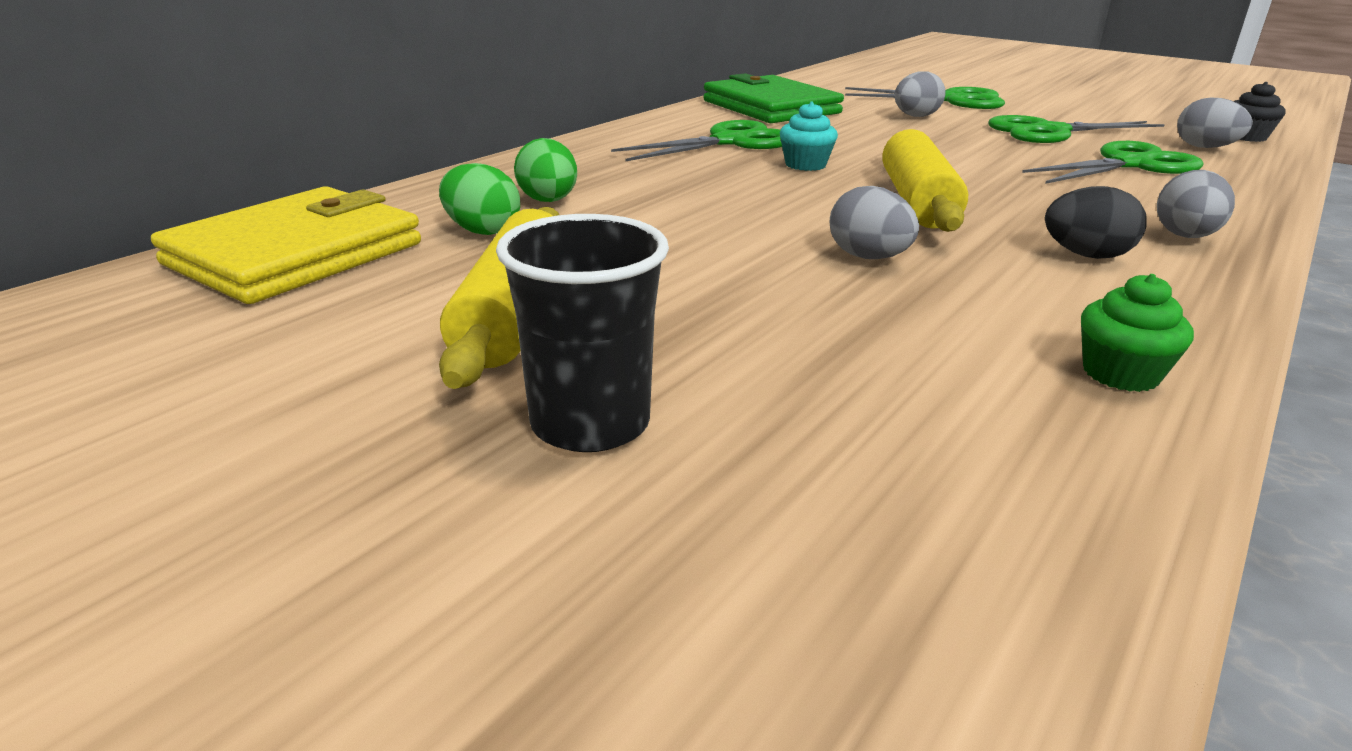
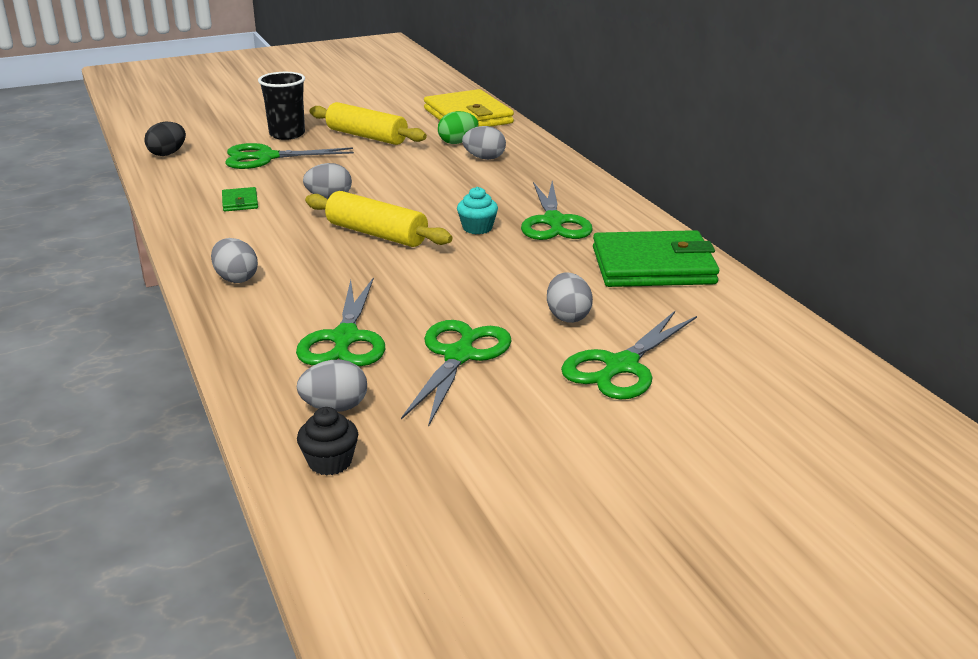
camera: 120 degrees right, 0 degrees up
(548, 201) = (484, 158): green egg -> grey egg
(785, 385) = (266, 157): none -> green scissors
(1020, 321) = (240, 202): none -> green wallet
(1086, 255) = (260, 242): black egg -> black egg (167, 154)
(1120, 374) = (189, 201): green cupcake -> none

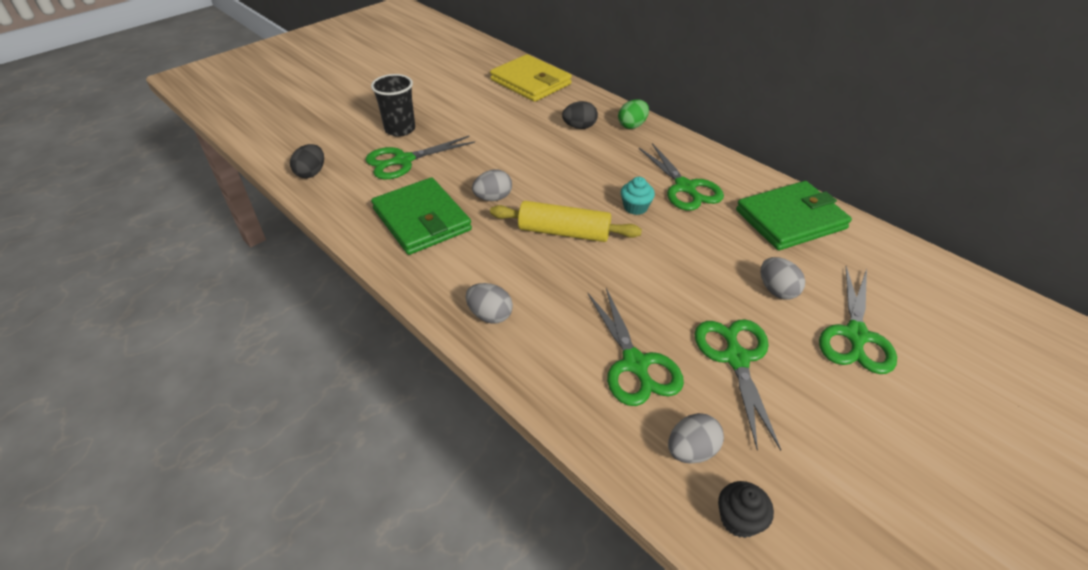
camera: 20 degrees left, 15 degrees up
(240, 202) = (422, 220): green wallet -> green wallet, size x2.33
(366, 136) = (468, 119): yellow rolling pin -> none
(458, 142) = (545, 113): green egg -> green egg (632, 125)
(484, 158) = (579, 127): grey egg -> black egg

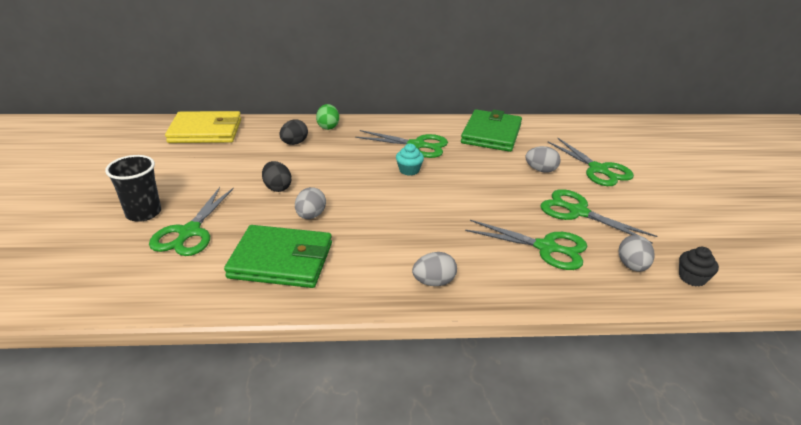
camera: 50 degrees left, 10 degrees down
(311, 173) = (109, 290): black egg -> black egg (277, 187)
(564, 232) = (393, 207): yellow rolling pin -> none

